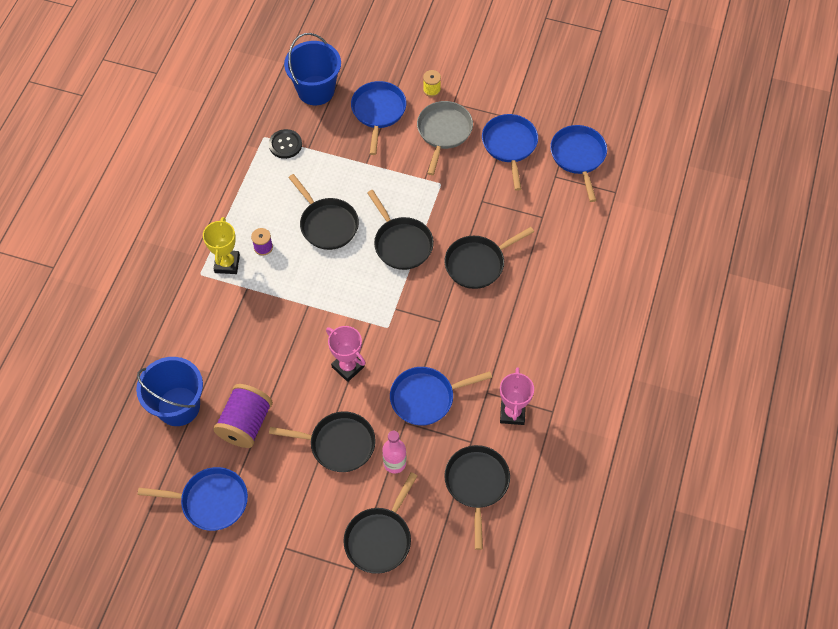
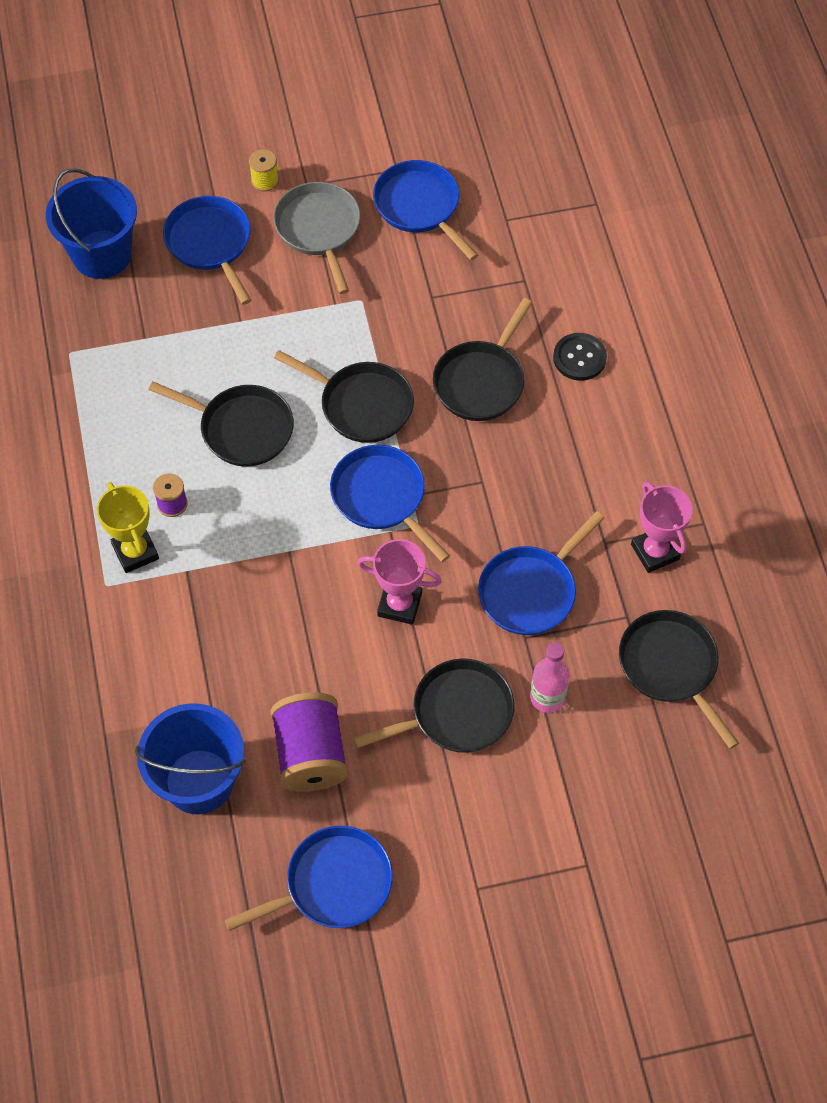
camera: 30 degrees left, 0 degrees up
(285, 145) = (108, 349): black button -> black button (579, 358)
(380, 538) = (594, 806): black pan -> none
(578, 156) = (519, 180): blue pan -> blue pan (382, 497)

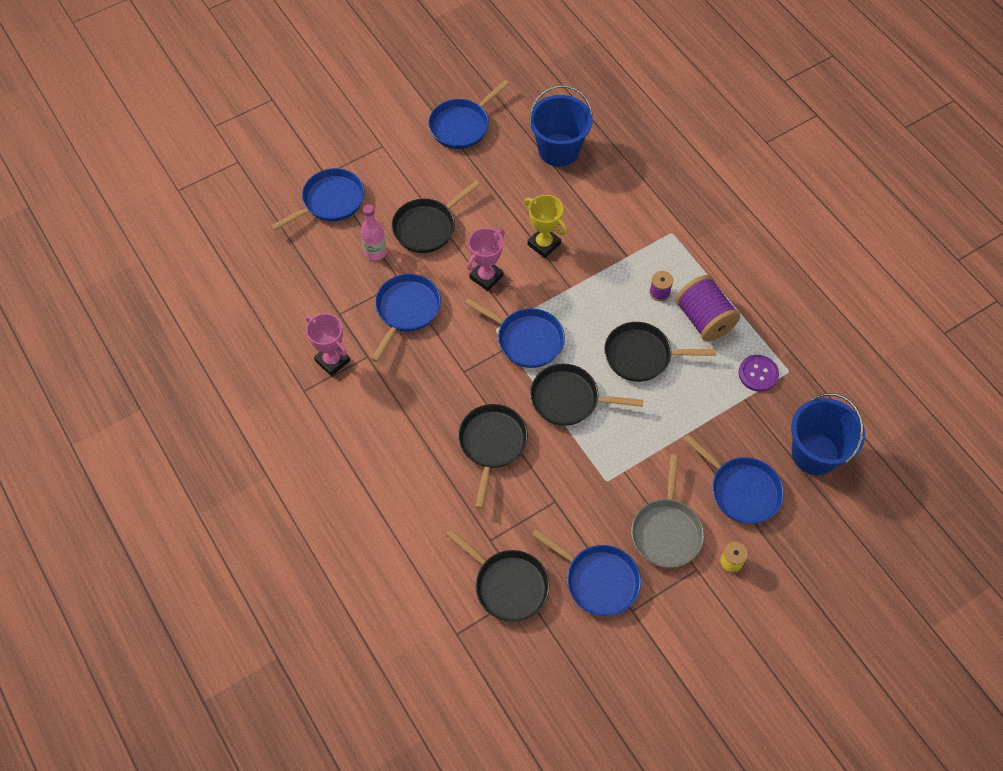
camera: 160 degrees right, 0 degrees up
(109, 361) = (758, 374): none -> purple button
(135, 552) = (665, 257): yellow trophy -> yellow trophy (544, 244)
(310, 754) = (503, 181): purple spool -> purple spool (704, 319)
(319, 229) = (666, 531): grey pan -> grey pan turned 45 degrees clockwise
(399, 604) = (486, 277): pink trophy -> pink trophy turned 45 degrees counterclockwise
(579, 358) = (426, 487): black button -> none
(592, 809) = (330, 201): none -> blue pan
(671, 667) = (303, 292): black pan -> black pan (508, 585)

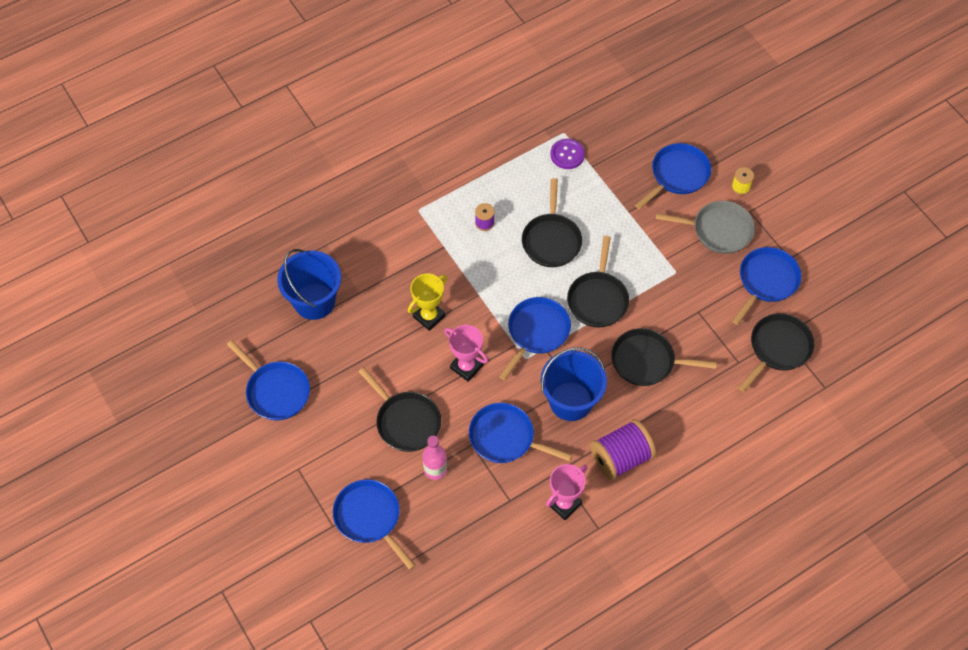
camera: 90 degrees left, 0 degrees up
(704, 319) = (513, 190): purple spool -> purple spool (621, 458)
(815, 453) = (640, 122): blue bucket -> blue bucket (570, 401)

